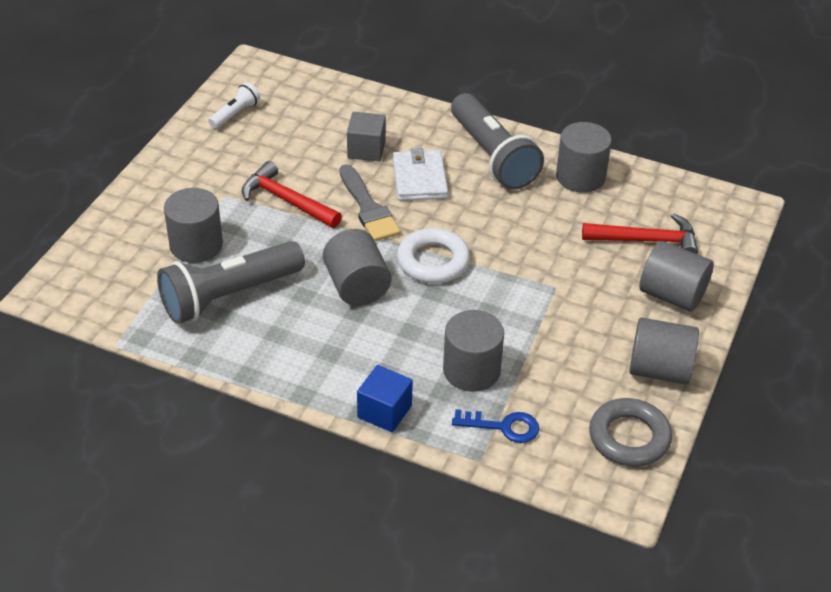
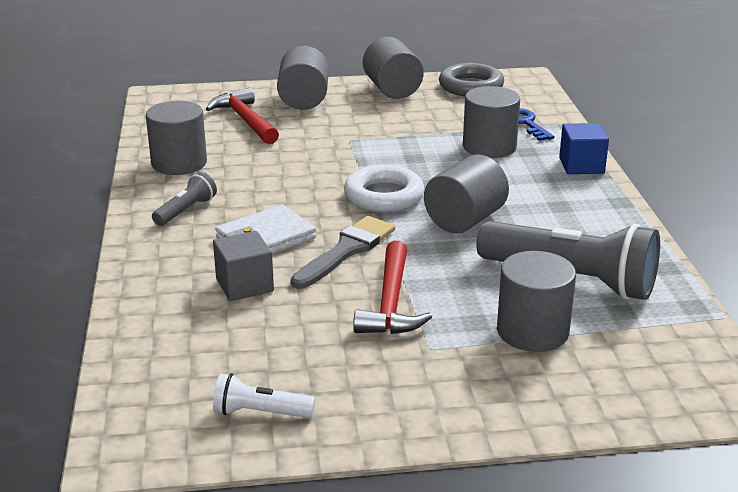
camera: 120 degrees left, 15 degrees down
(493, 156) = (186, 211): grey flashlight -> grey flashlight, size x0.47

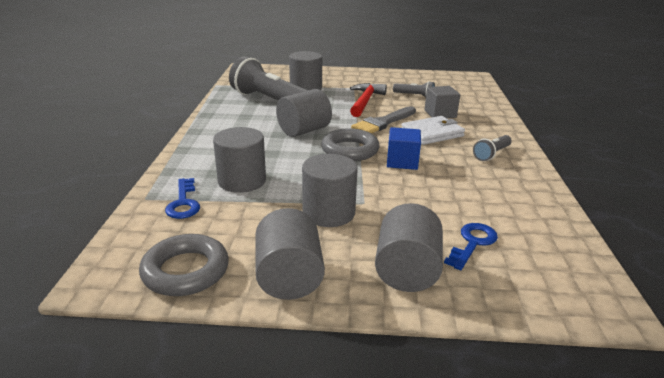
camera: 170 degrees left, 0 degrees up
(179, 163) = (518, 194): grey cylinder -> grey cylinder (328, 213)
(245, 120) = (472, 243): red hammer -> blue key
(260, 413) = (425, 79): white flashlight -> none
(290, 335) = (414, 96): none -> grey flashlight
(384, 196) = (350, 150): white ring -> grey ring
(581, 165) = (187, 156): blue cube -> blue cube (402, 162)

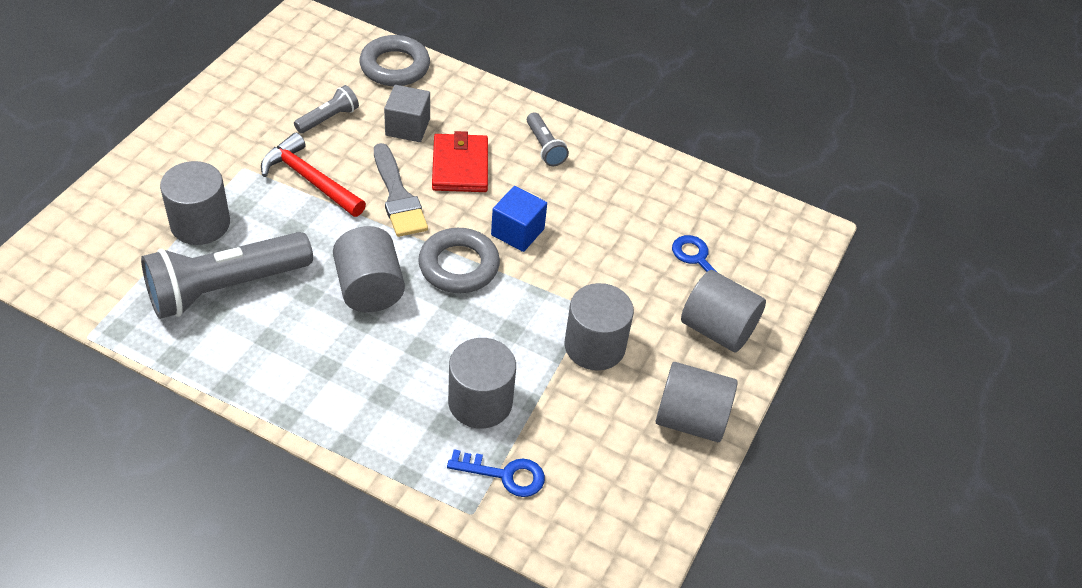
camera: 70 degrees left, 20 degrees up
(185, 271) = (644, 500): grey ring -> grey ring (395, 66)
(432, 133) = (460, 166): white wallet -> red wallet

